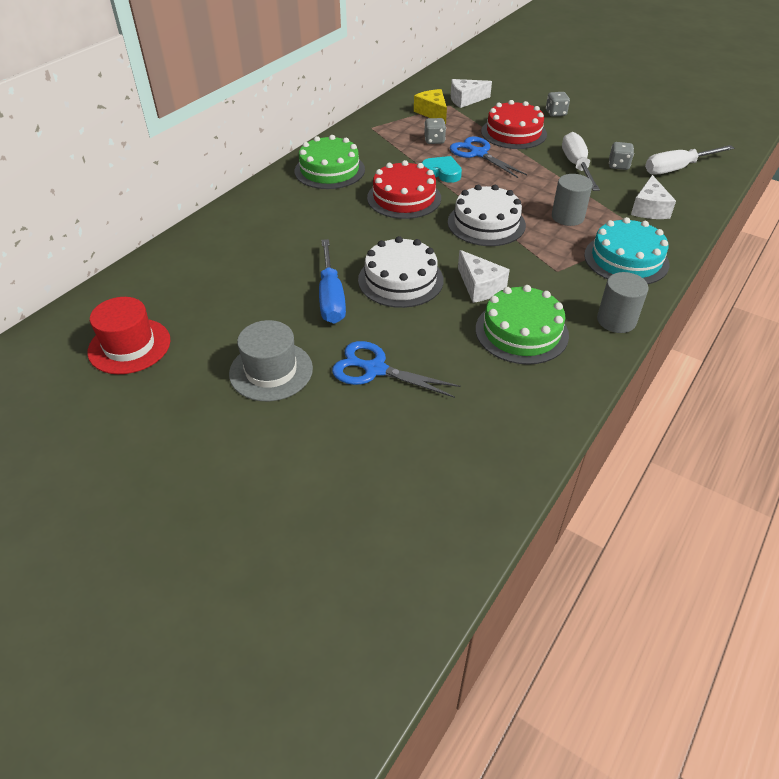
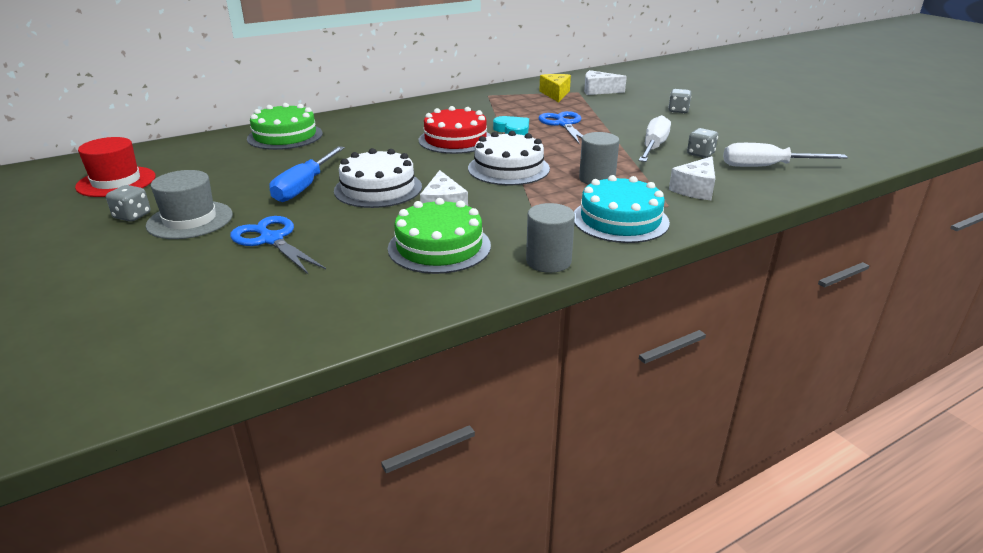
camera: 25 degrees right, 15 degrees down
(329, 170) = (416, 114): green cake -> green cake (285, 136)
(434, 140) = (533, 110): grey dice -> grey dice (132, 216)
(513, 133) = (617, 117): red cake -> none

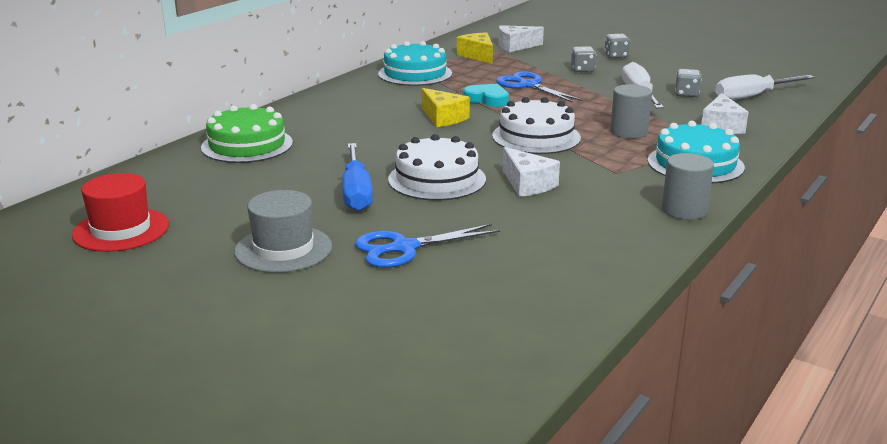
camera: 25 degrees left, 5 degrees down
(132, 216) = (208, 259): grey dice -> grey dice (582, 70)
(272, 240) = (404, 248): blue scissors -> blue scissors turned 45 degrees counterclockwise
(439, 247) = (575, 219): green cake -> none
(455, 140) = (443, 118): red cake -> yellow cheese
(484, 101) = (415, 73): none -> turquoise cake

